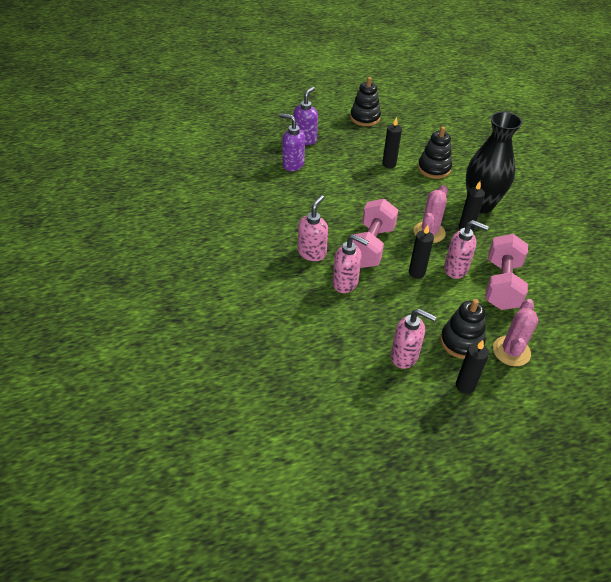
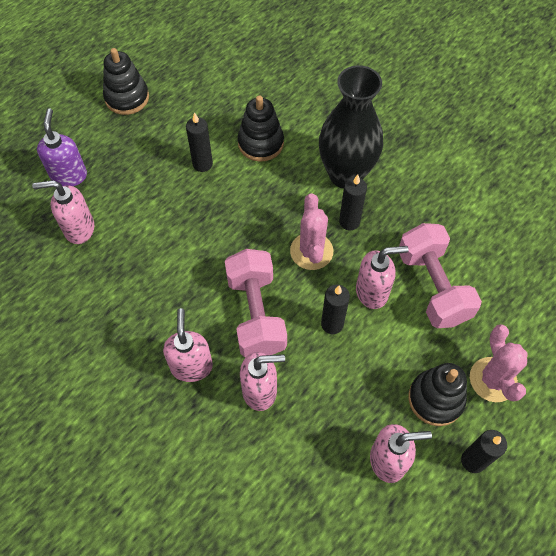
camera: 30 degrees left, 15 degrees up
(292, 164) = (79, 229): purple soap dispenser -> pink soap dispenser

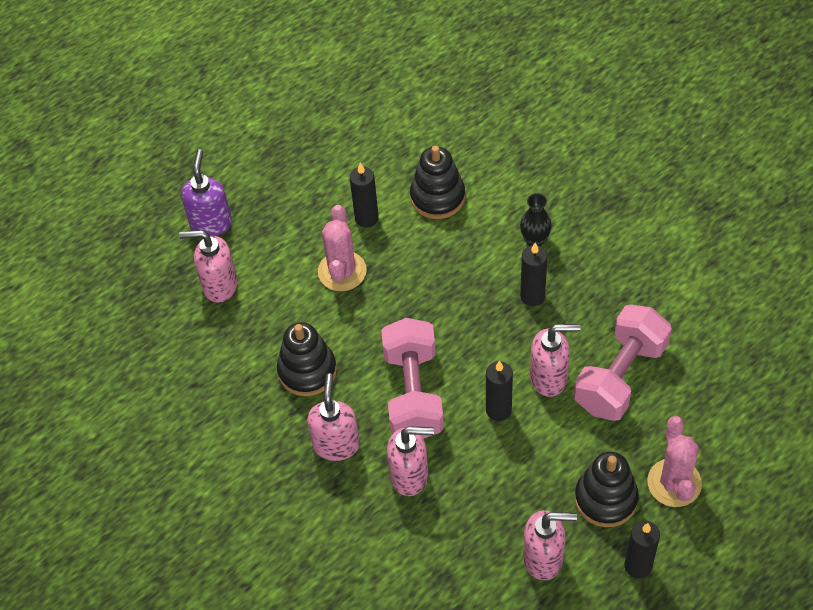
camera: 10 degrees right, 5 degrees down
(127, 98) = (283, 133): black stacking toy -> black stacking toy (307, 371)
(311, 251) = (484, 327): pink cactus -> pink cactus (342, 271)
(345, 175) = (535, 241): black vase -> black vase, size x0.43
(432, 286) = (620, 376): pink dumbbell -> pink dumbbell turned 45 degrees clockwise

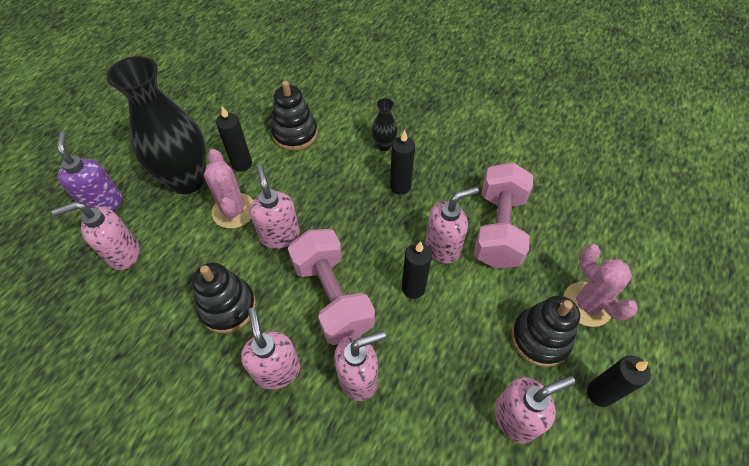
camera: 25 degrees left, 0 degrees up
(303, 221) = (187, 180): none -> black vase
(381, 312) = (280, 235): none -> pink soap dispenser

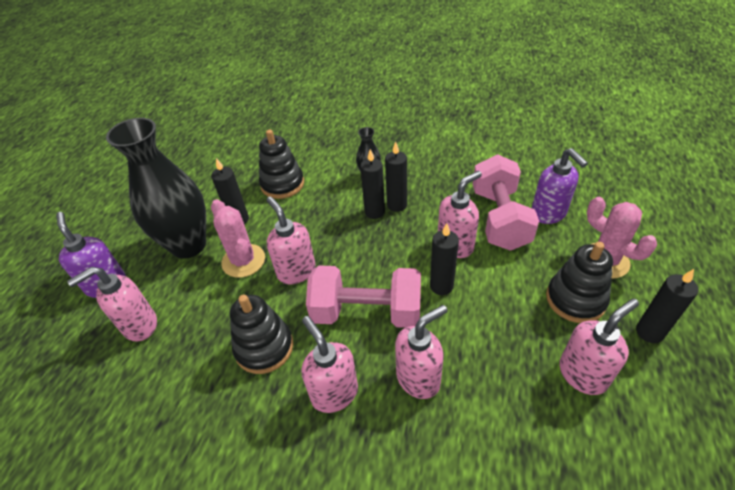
camera: 10 degrees left, 10 degrees down
(332, 296) = (367, 312): pink dumbbell -> pink dumbbell turned 45 degrees counterclockwise
(375, 189) = (374, 212): none -> black candle
(551, 236) = (548, 214): none -> purple soap dispenser

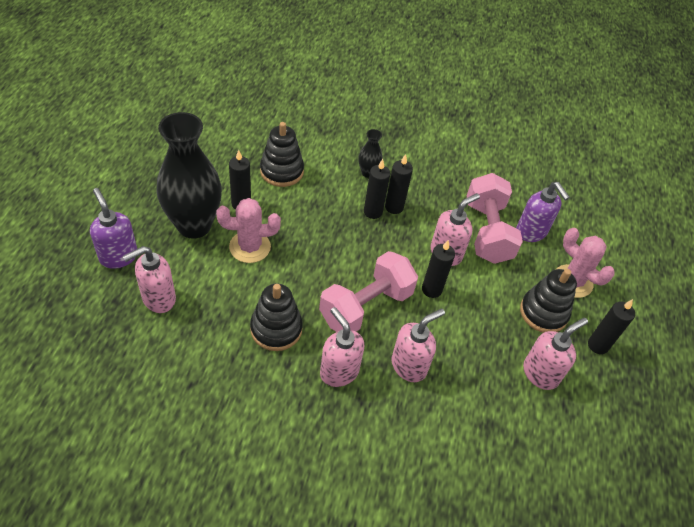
camera: 10 degrees left, 5 degrees up
(243, 261) = (250, 247): pink cactus -> pink cactus turned 60 degrees counterclockwise
(296, 271) = (300, 262): pink soap dispenser -> none
(367, 312) = (366, 306): pink dumbbell -> pink dumbbell turned 45 degrees counterclockwise

